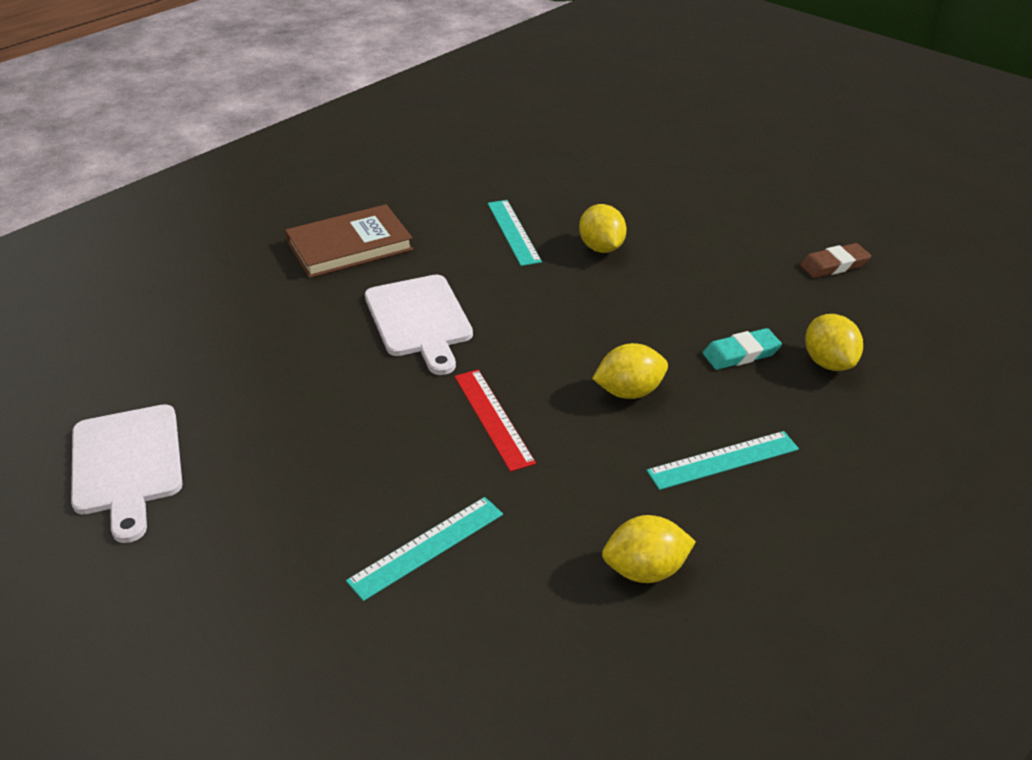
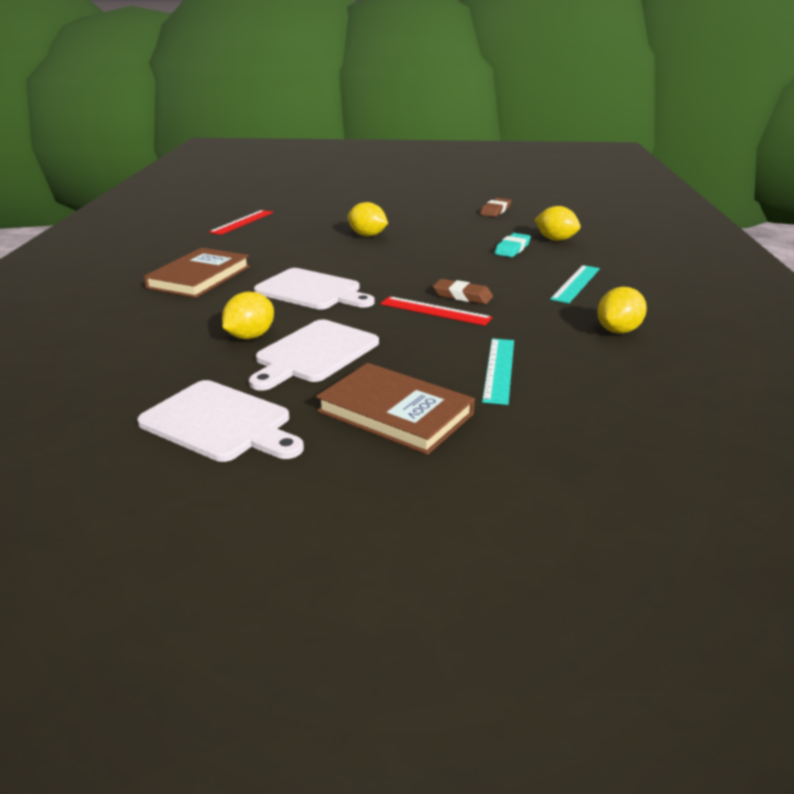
camera: 40 degrees left, 10 degrees down
(259, 543) = (395, 413): none -> brown book
(301, 418) = (314, 353): none -> white cutting board
(501, 165) = (242, 222): none -> red ruler
(513, 232) = (302, 243): turquoise ruler -> none
(556, 409) = (462, 296): none -> brown eraser
(629, 392) = (486, 277): yellow lemon -> yellow lemon (250, 336)

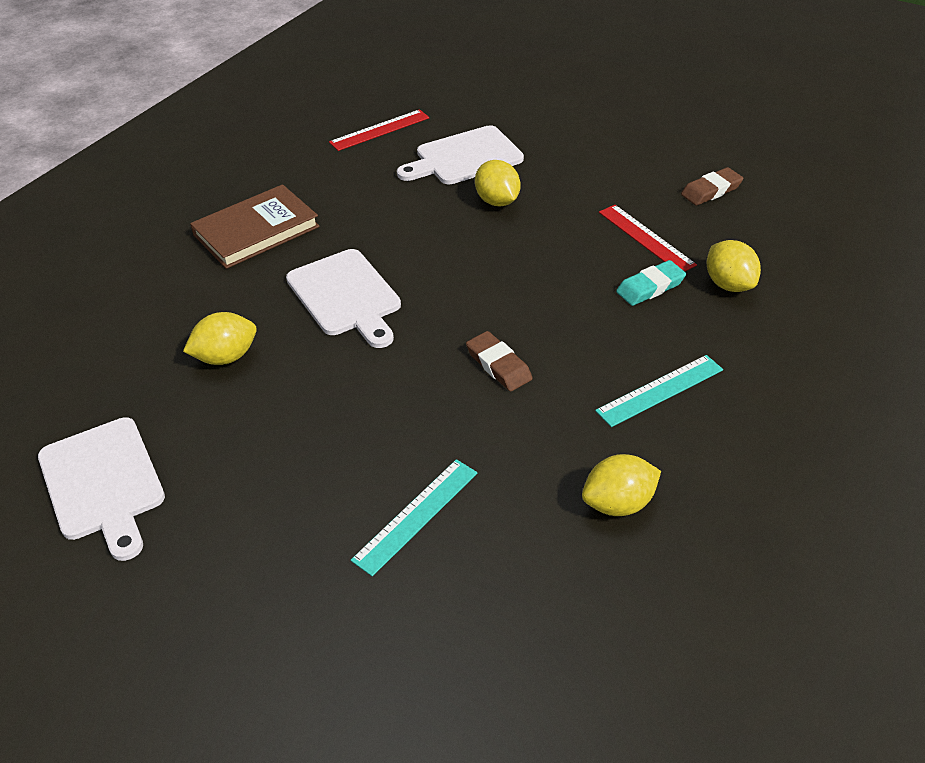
camera: 30 degrees right, 15 degrees up
(314, 353) = (261, 410): white cutting board -> white cutting board (464, 157)
(395, 413) = (257, 538): brown book -> none
(435, 311) = (442, 383): red ruler -> red ruler (646, 238)

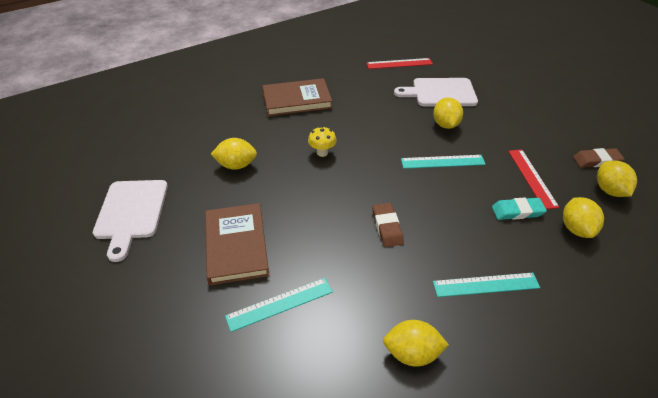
camera: 25 degrees right, 0 degrees up
(304, 466) = (236, 245): none -> brown book
(346, 296) = (322, 153): white cutting board -> yellow mushroom
(522, 254) = (442, 162): none -> turquoise ruler
(743, 224) = (609, 190): none -> yellow lemon

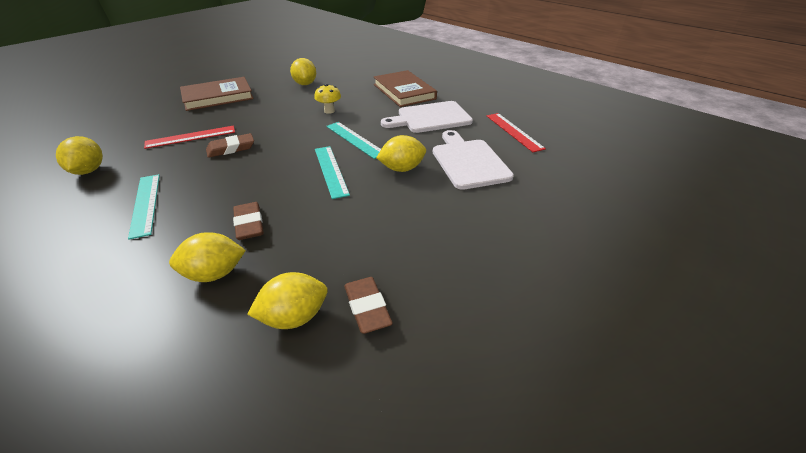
camera: 75 degrees right, 5 degrees down
(131, 212) = (252, 65): white cutting board -> white cutting board (430, 118)
(280, 304) = (158, 117): turquoise ruler -> turquoise ruler (355, 139)
(517, 211) = (249, 224): turquoise eraser -> brown eraser
(532, 178) = (313, 236): red ruler -> red ruler (191, 137)

